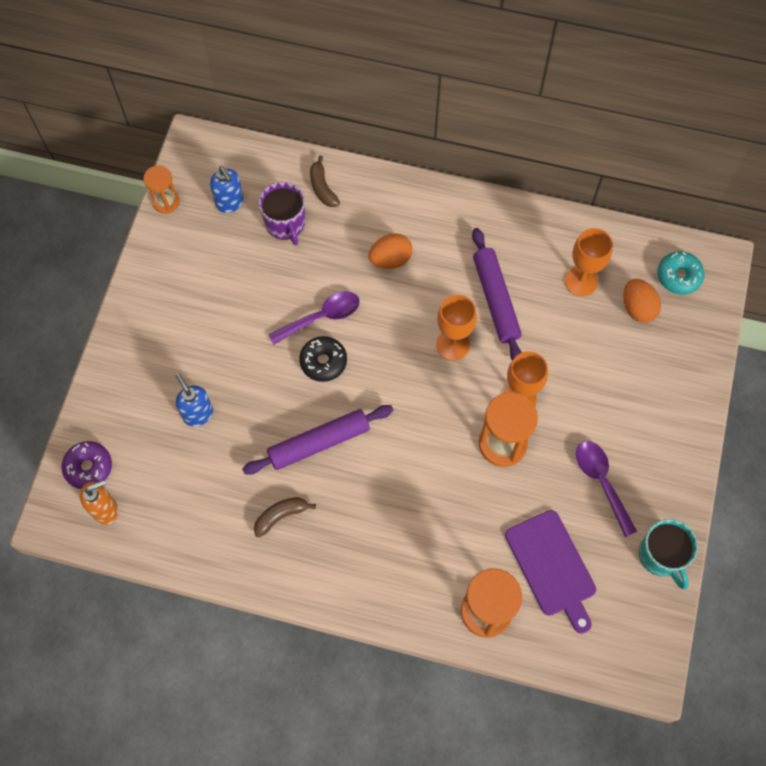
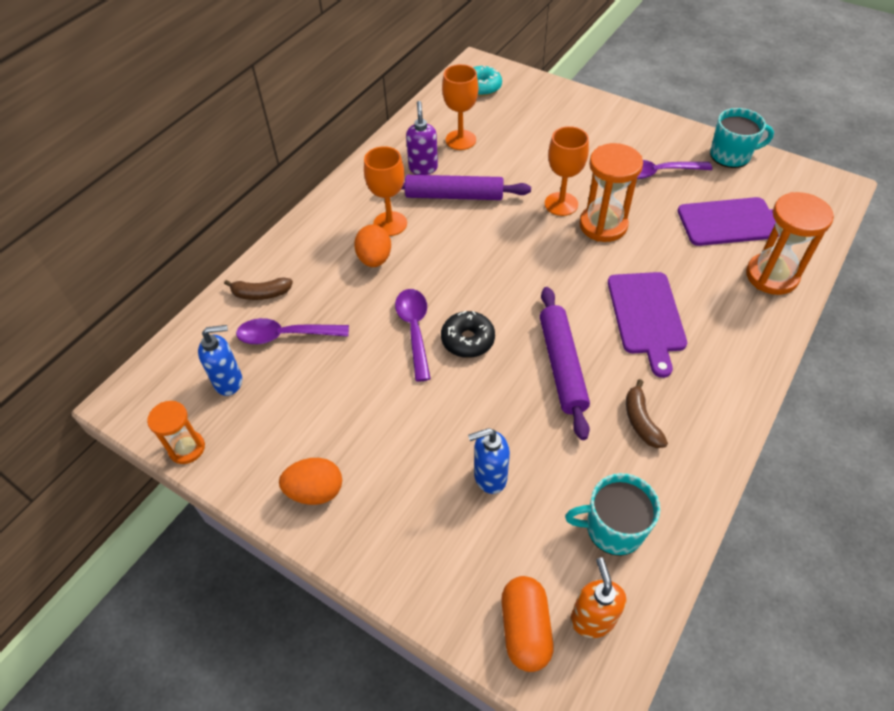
camera: 70 degrees left, 15 degrees down
(88, 467) = (525, 629): purple donut -> orange capsule
(178, 511) = (613, 528): none -> turquoise mug
(285, 223) = (285, 335): purple mug -> purple spoon
(396, 503) = (646, 316): none -> purple cutting board
(453, 345) = (488, 235): orange goblet -> orange goblet (390, 224)
(525, 260) = (423, 168): none -> purple soap dispenser
(637, 308) = (500, 115): orange egg -> orange egg (315, 491)

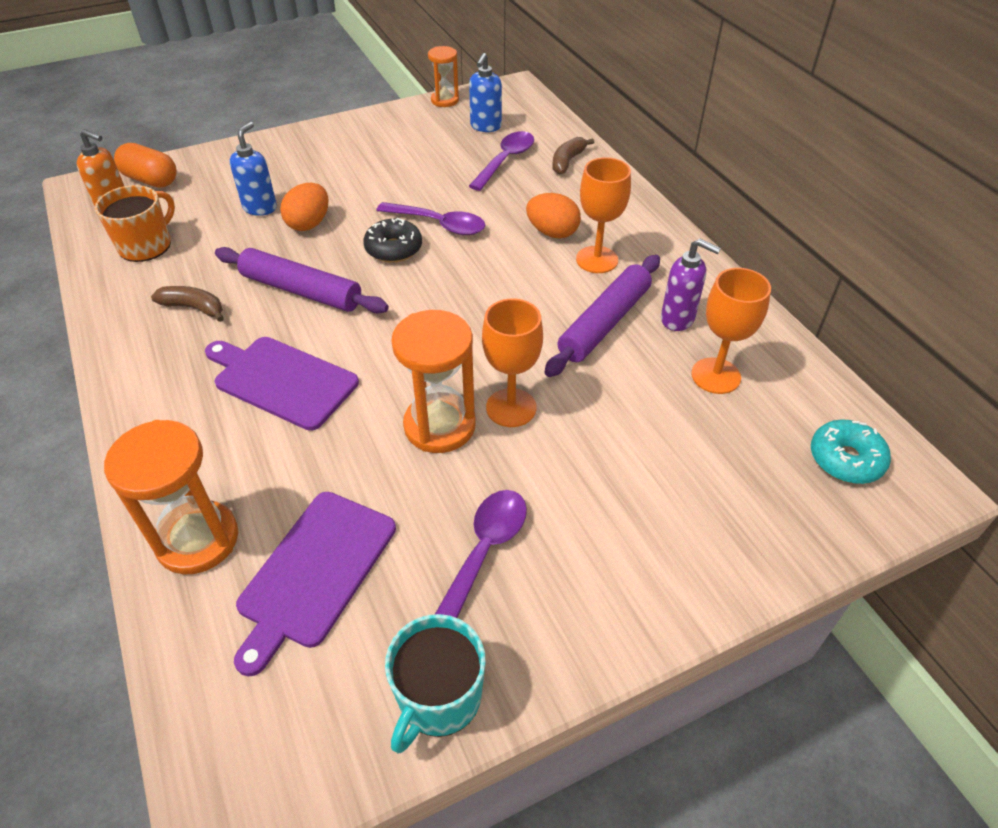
camera: 120 degrees right, 5 degrees down
(315, 491) = (349, 136): orange egg -> orange egg (309, 224)
(613, 528) = (146, 245): turquoise mug -> orange mug

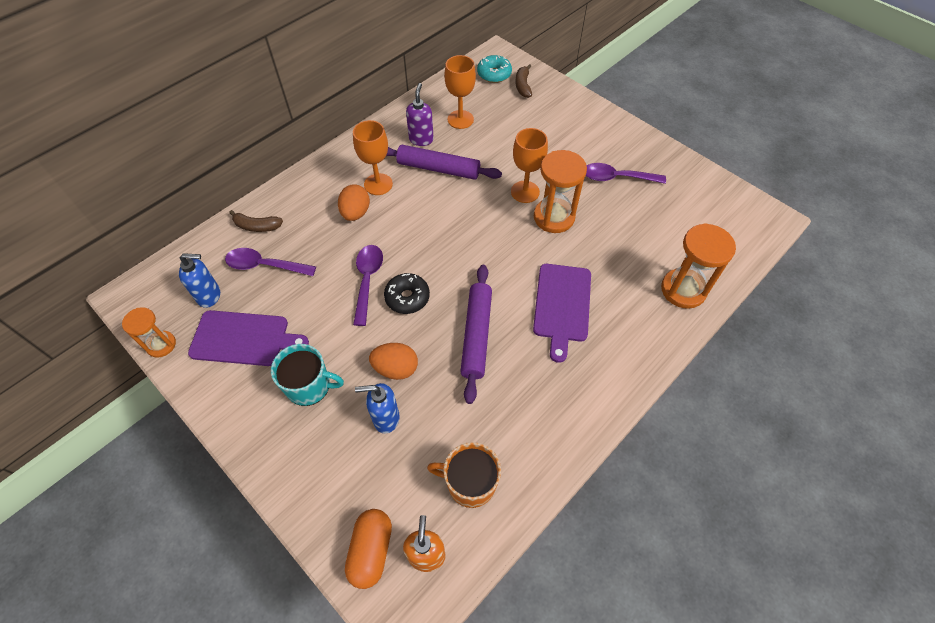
camera: 110 degrees left, 10 degrees up
(194, 308) = (525, 396): brown banana -> brown banana (523, 86)
(315, 572) = (666, 234): purple cutting board -> purple cutting board (244, 338)
(438, 698) = (688, 172): turquoise mug -> turquoise mug (309, 386)

